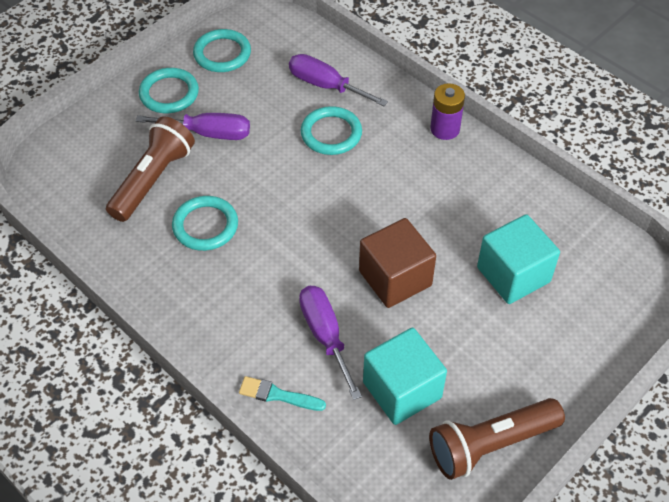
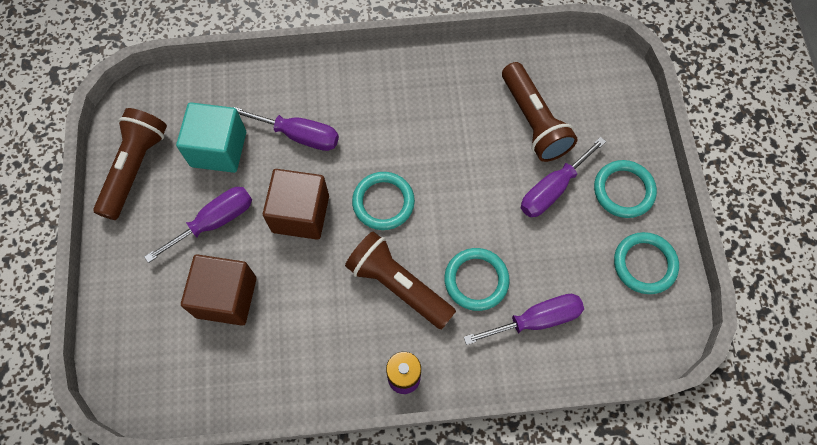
camera: 130 degrees right, 15 degrees up
(205, 226) = (458, 127): turquoise ring -> turquoise ring (383, 202)
(278, 395) = (285, 79): turquoise brush -> none
(384, 175) = (398, 285): none -> brown flashlight
(467, 335) = (214, 222): none -> purple screwdriver
(513, 274) = (226, 297): turquoise cube -> brown cube

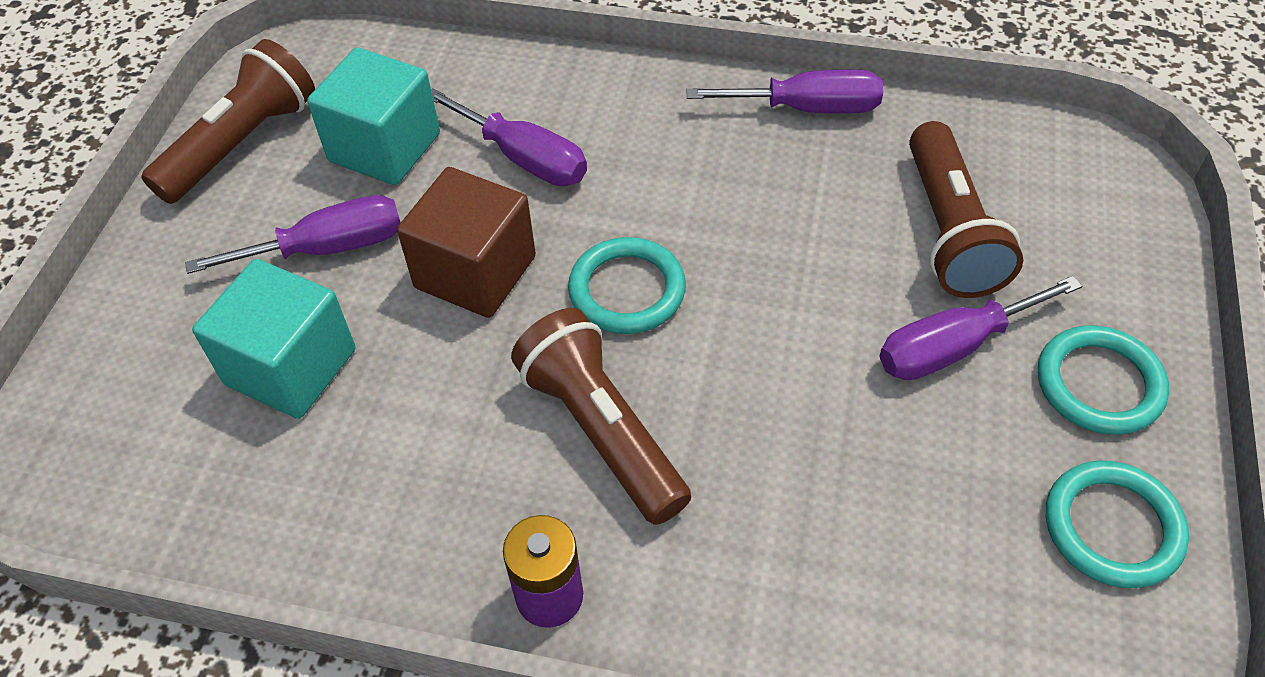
camera: 20 degrees right, 15 degrees down
(226, 297) = (291, 367): brown cube -> turquoise cube
(476, 280) = (754, 462): turquoise ring -> none
(536, 320) = (851, 567): purple screwdriver -> purple screwdriver (807, 108)

